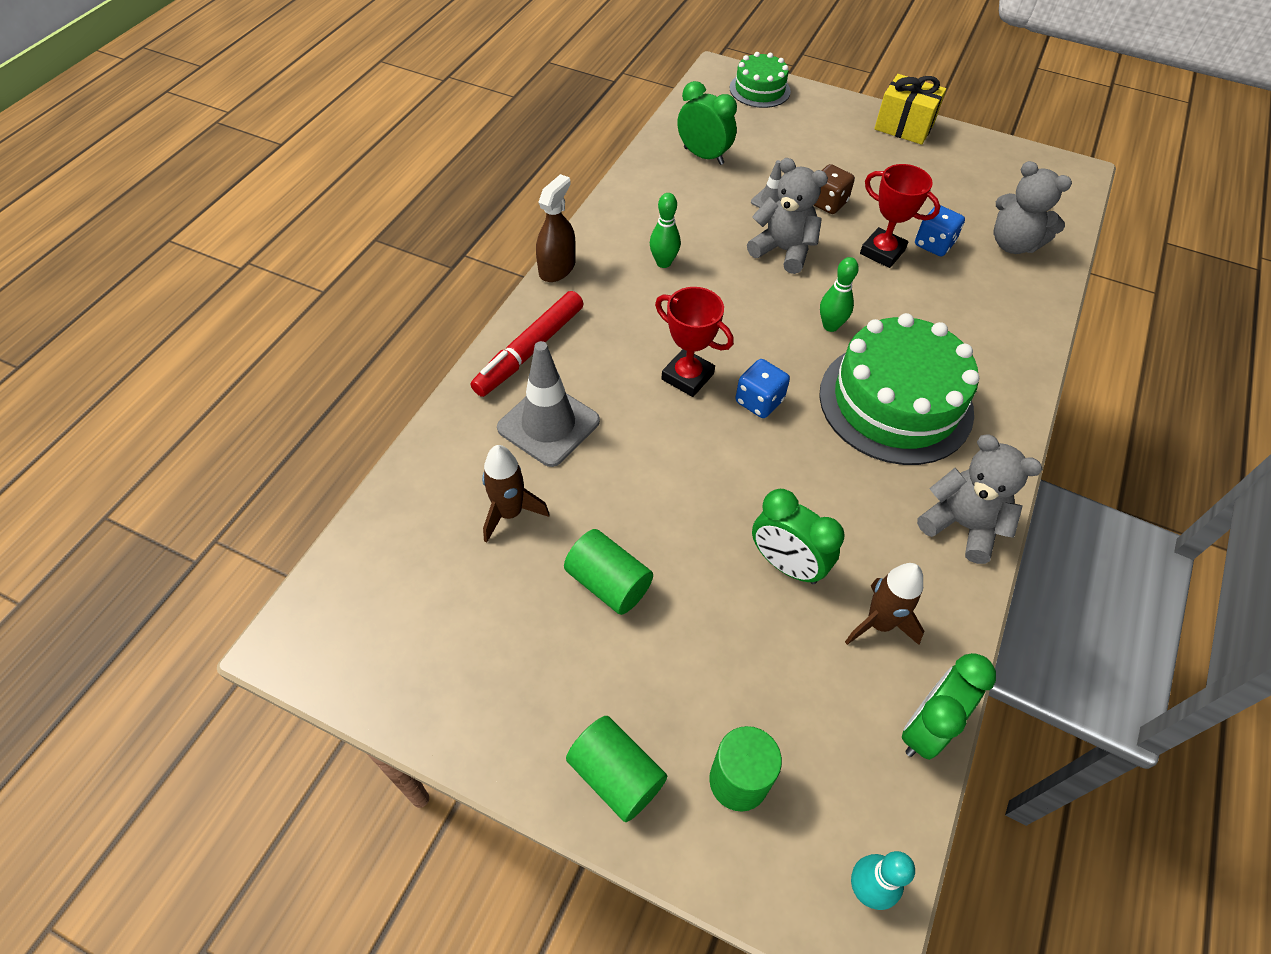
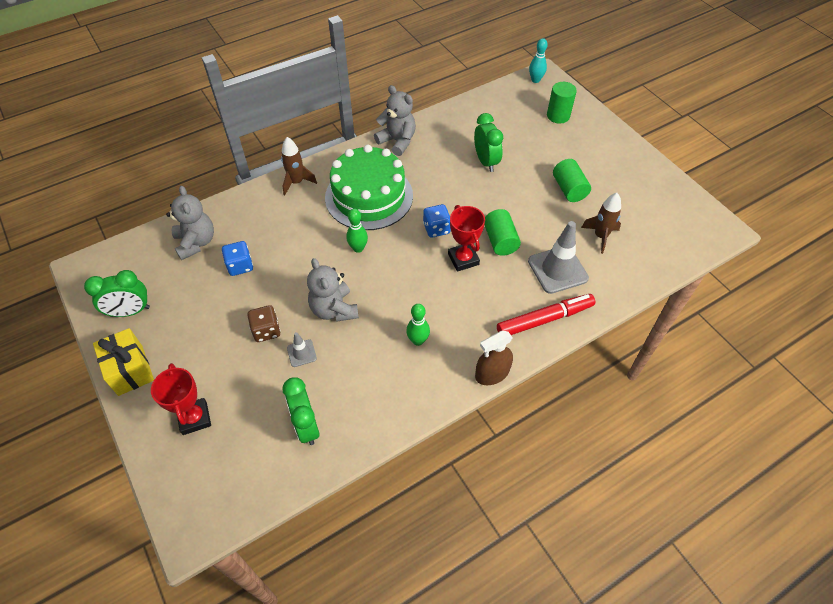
camera: 145 degrees left, 0 degrees up
(616, 775) = (602, 135): green cylinder -> green cylinder (500, 241)
(759, 89) = (184, 483): green cake -> none
(879, 623) = (466, 129): brown rocket -> brown rocket (297, 182)
(882, 252) = (276, 277): red trophy -> red trophy (194, 418)
(926, 727) = (479, 100): green clock -> green clock (130, 311)
(962, 525) = (397, 141): grey teddy bear -> grey teddy bear turned 150 degrees clockwise

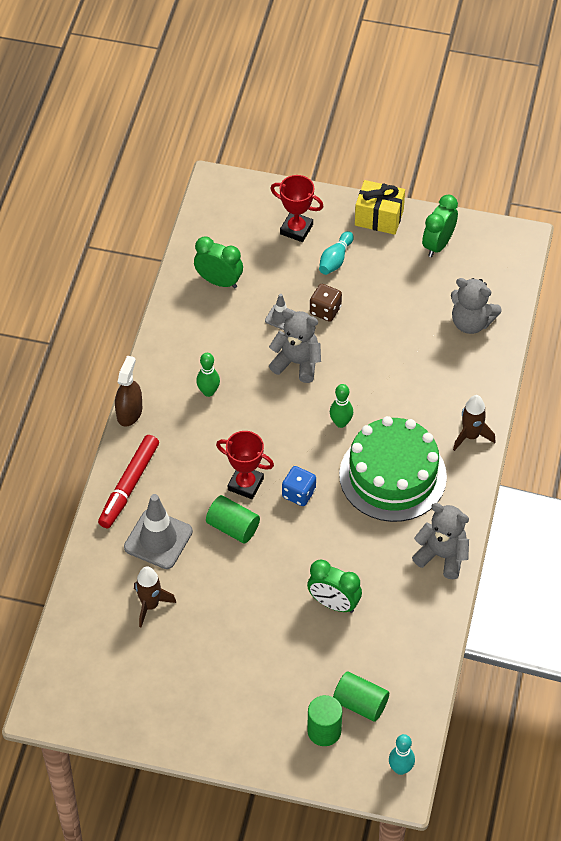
camera: 135 degrees right, 0 degrees up
(206, 364) = (335, 260): none -> turquoise bowling pin
(240, 266) = (411, 334): blue dice -> none
(397, 141) = (442, 556): grey teddy bear -> grey teddy bear turned 150 degrees counterclockwise
(569, 189) = (225, 637): green cylinder -> green cylinder (360, 703)

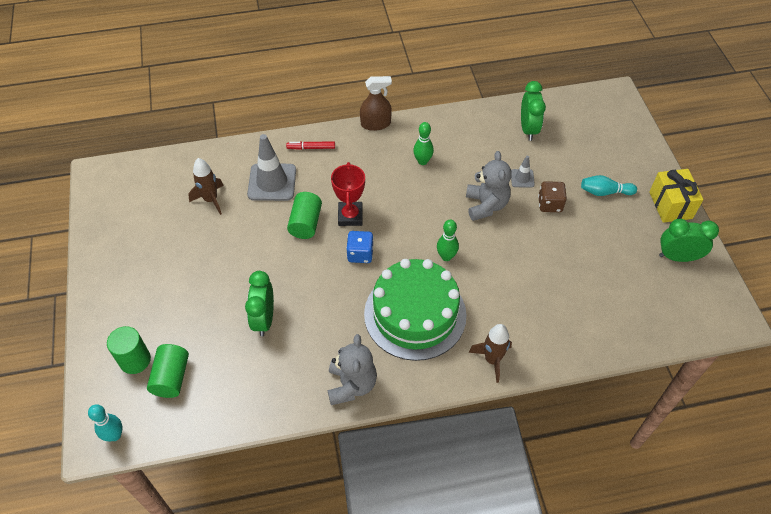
camera: 65 degrees right, 0 degrees up
(129, 485) = (311, 148): red marker -> red marker, size x0.54
(296, 229) = (614, 156): red trophy -> none
(471, 322) = (614, 313): grey teddy bear -> none

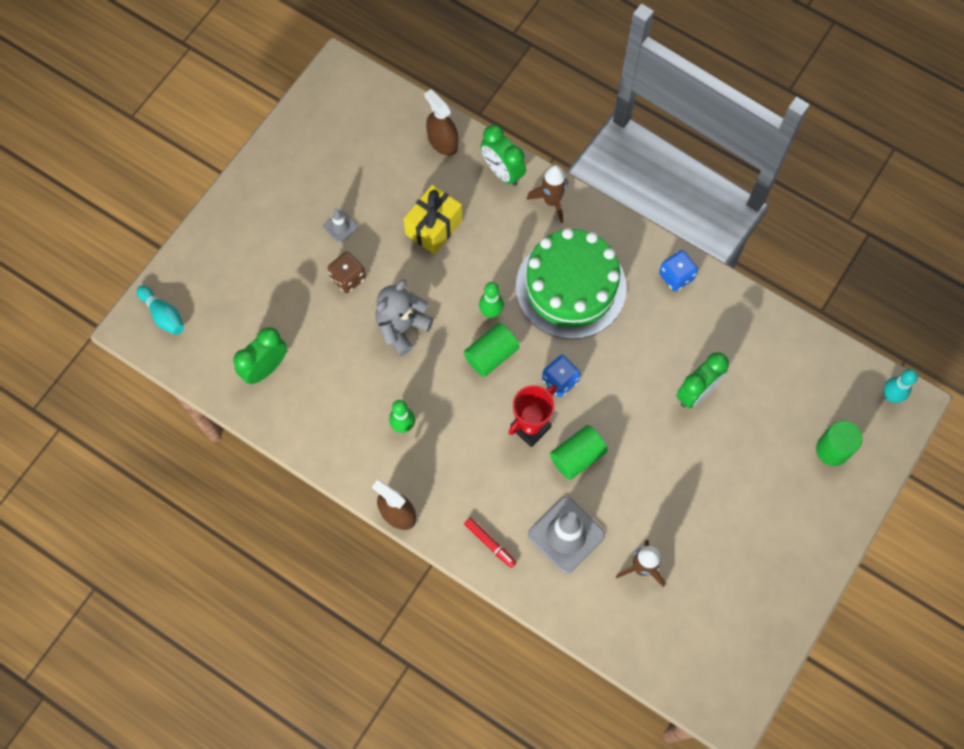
camera: 135 degrees left, 15 degrees up
(171, 377) = (812, 407): green cylinder -> green cylinder (491, 355)
(351, 385) = (676, 276): grey teddy bear -> blue dice
(522, 178) = (338, 323): grey traffic cone -> grey traffic cone (340, 227)
(604, 192) = (288, 246): turquoise bowling pin -> turquoise bowling pin (163, 315)
(610, 334) = (442, 142): none -> brown spray bottle
(670, 205) = (253, 186): yellow gift -> yellow gift (434, 227)
(677, 257) = (312, 145): green clock -> green clock (502, 172)

